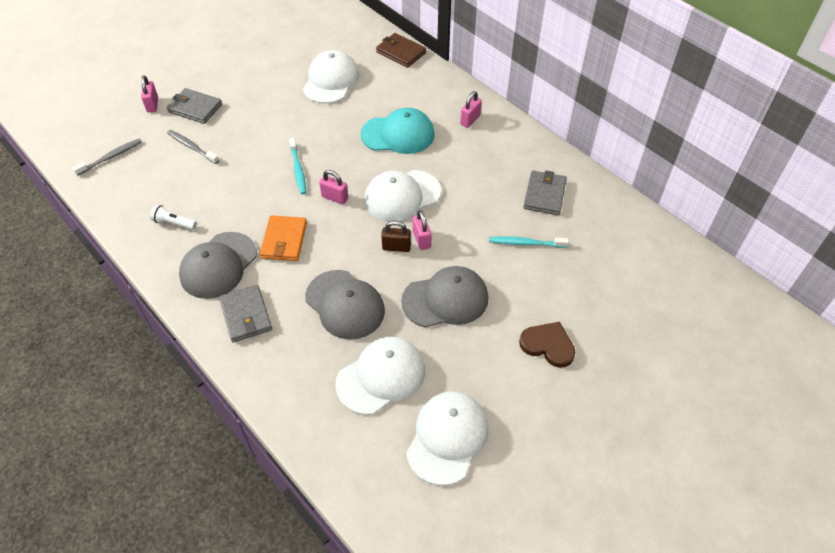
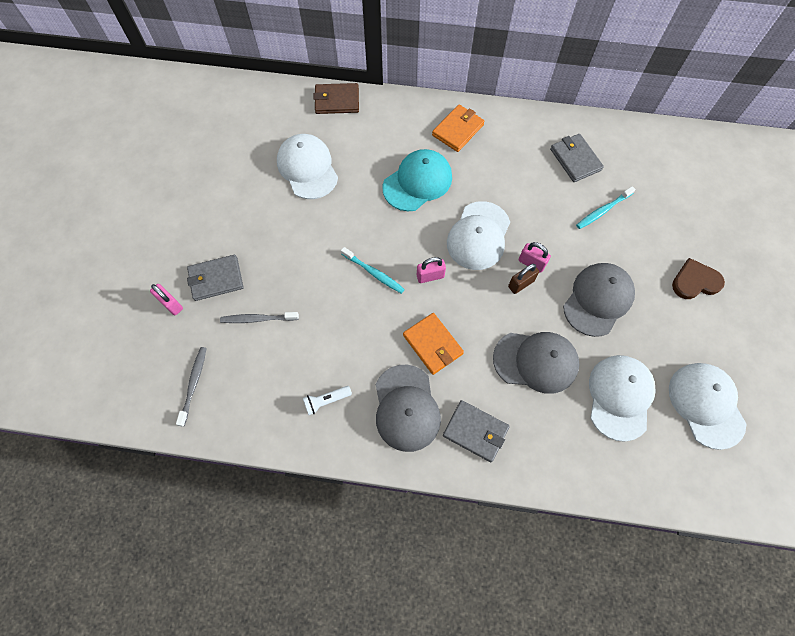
camera: 40 degrees left, 15 degrees up
(470, 120) = (458, 130): pink padlock -> orange wallet

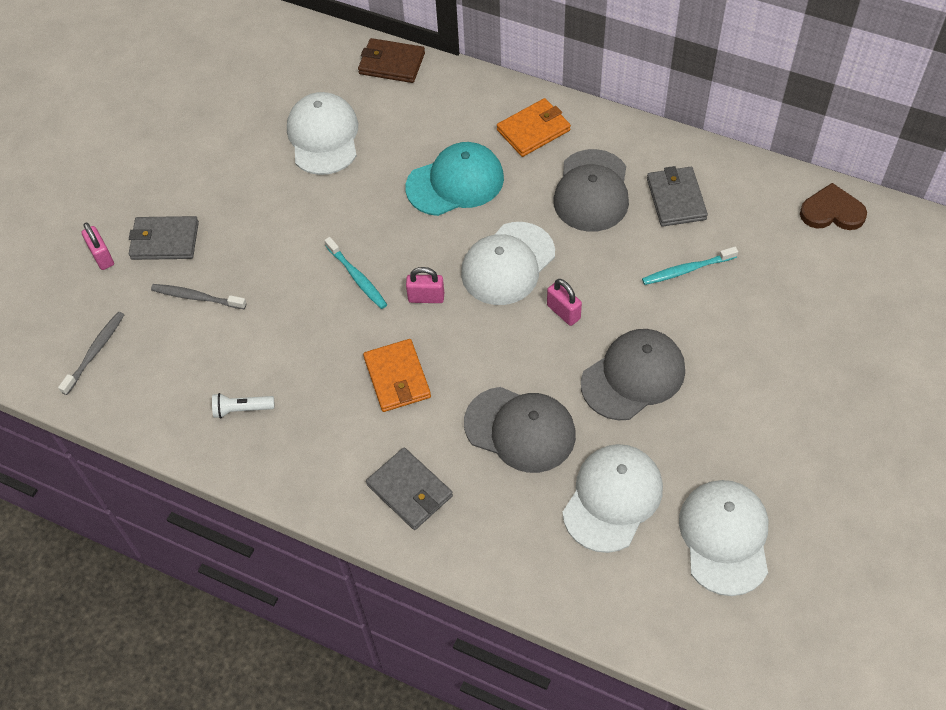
camera: 20 degrees right, 10 degrees down
(406, 408) = (335, 442): grey cap -> grey cap (592, 191)
(521, 284) = (539, 333): brown padlock -> none
(695, 281) = (776, 385): brown heart -> brown heart (832, 211)

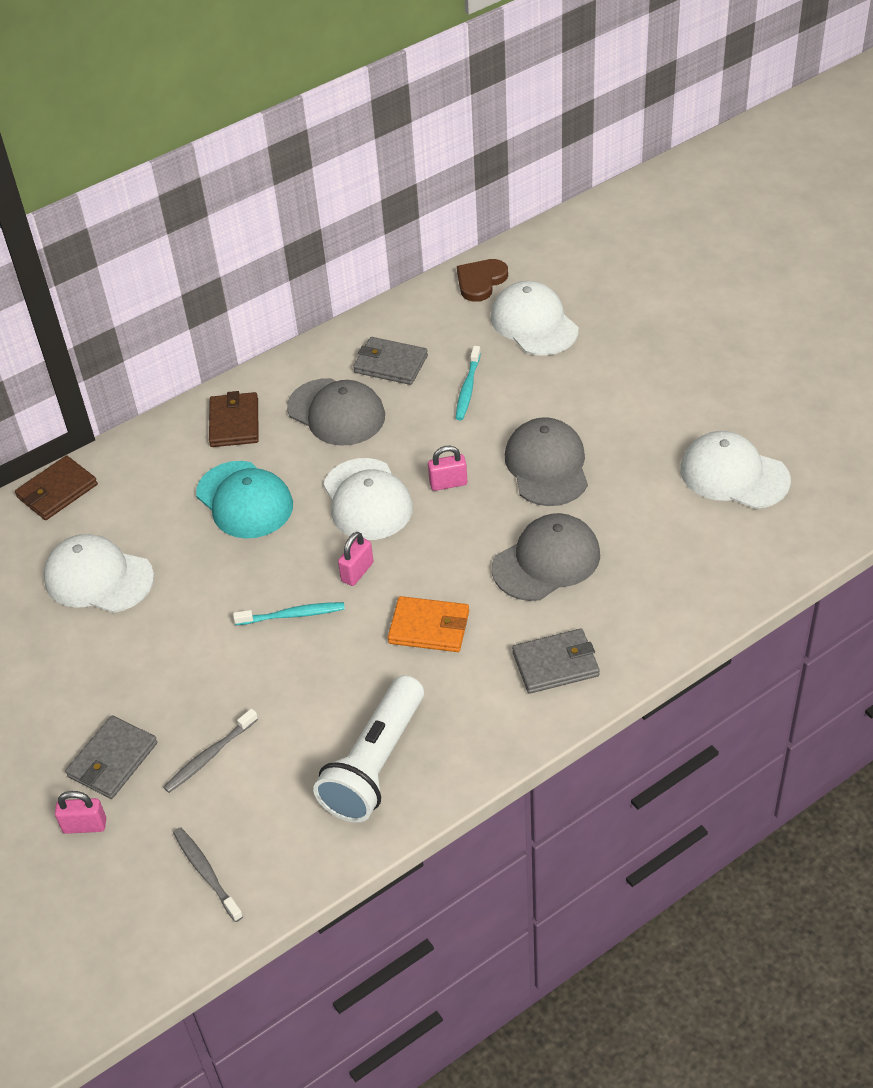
camera: 60 degrees left, 10 degrees down
(242, 409) = (375, 764): white flashlight -> white flashlight, size x2.33
(455, 182) = (244, 500): turquoise cap -> turquoise cap turned 135 degrees clockwise
(533, 130) = (234, 423): orange wallet -> brown wallet
(612, 498) = (654, 528): white cap -> white cap (534, 323)

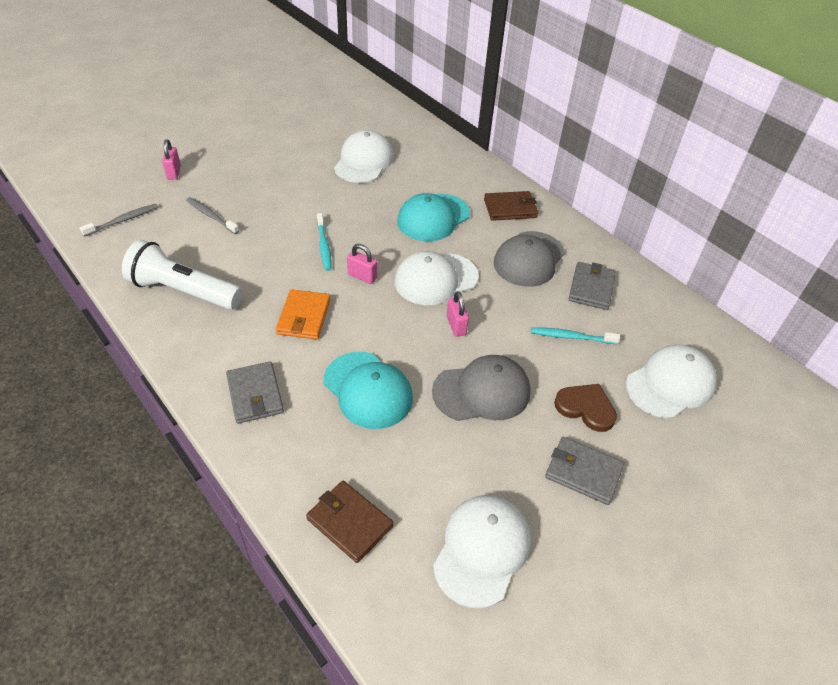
camera: 80 degrees right, 0 degrees up
(57, 491) = (438, 139): brown wallet -> brown wallet (349, 522)
(112, 760) = (218, 178): grey wallet -> grey wallet (583, 472)
(480, 281) = (717, 345): brown heart -> brown heart (586, 408)
(546, 561) = (368, 390): grey cap -> turquoise cap

